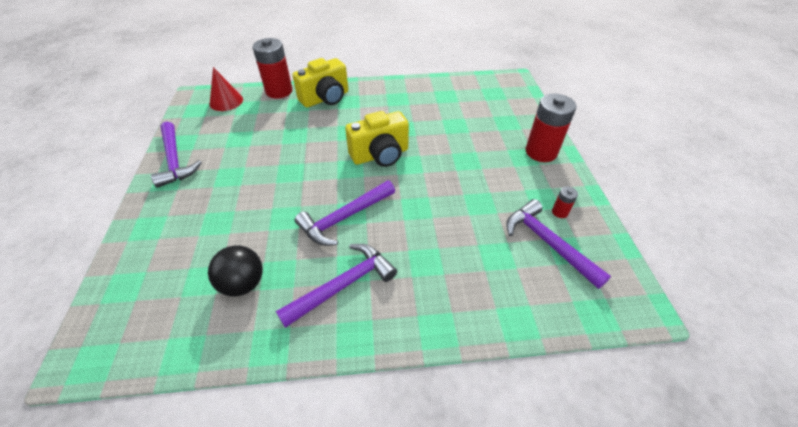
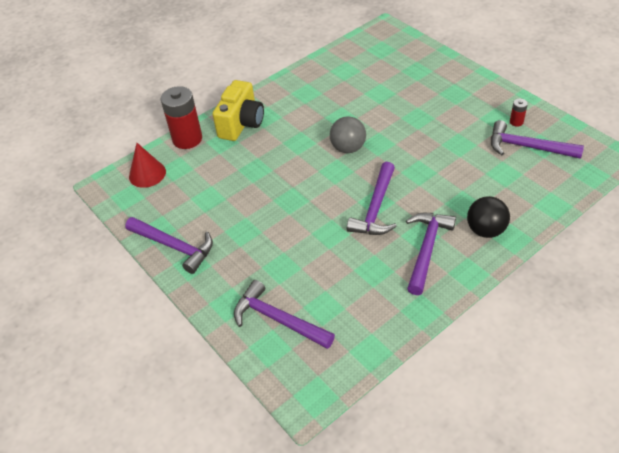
camera: 30 degrees left, 0 degrees up
(159, 266) = (278, 320): none -> purple hammer
(243, 283) = (357, 291): black ball -> black ball (485, 230)
(380, 155) = (348, 148): yellow camera -> grey ball
(541, 152) = (464, 83): red battery -> none

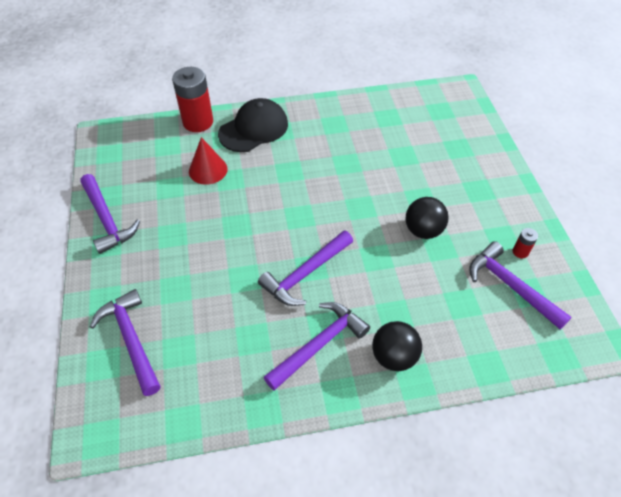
camera: 25 degrees right, 5 degrees up
(147, 174) = (141, 139): red cone -> red cone (208, 170)
(241, 124) = (254, 129): yellow camera -> black cap
(348, 148) = (328, 198): grey ball -> none
(438, 138) = (423, 230): none -> black ball

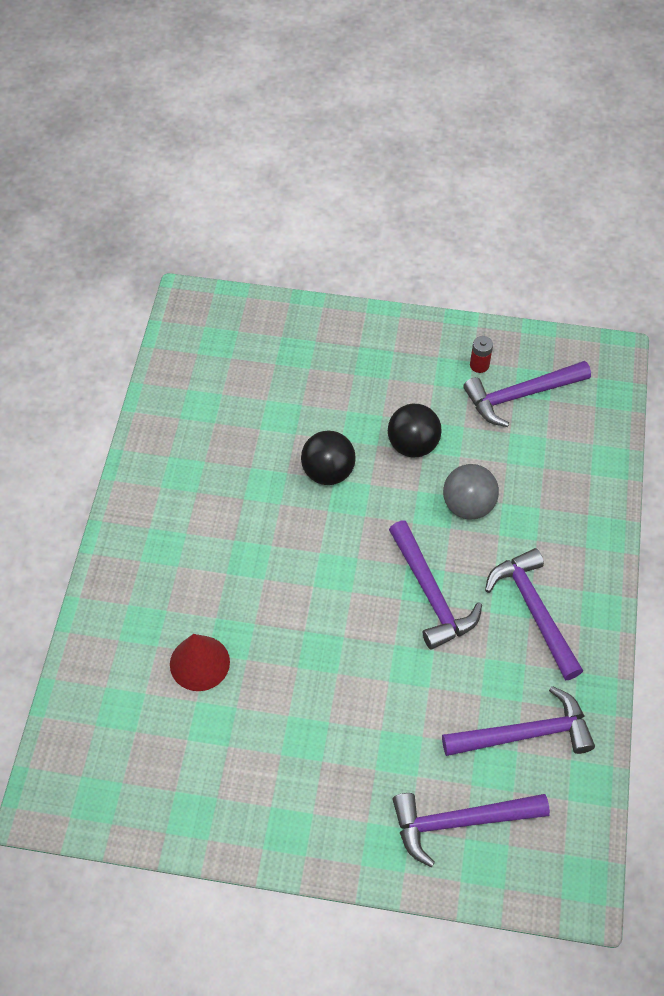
camera: 70 degrees left, 5 degrees up
(107, 219) = (239, 823): purple hammer -> purple hammer (524, 734)
(198, 122) = (88, 653): red battery -> none
(254, 129) = (142, 579): black cap -> none
(390, 277) = (468, 505): none -> grey ball
(394, 356) = (571, 542): black ball -> black ball (328, 472)

